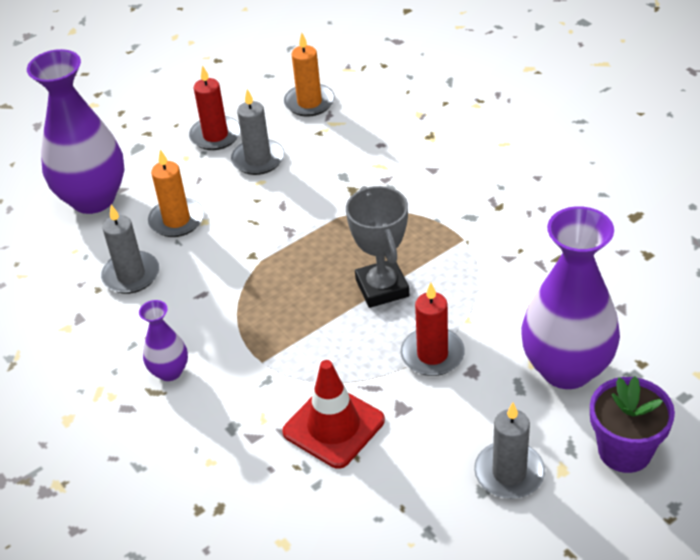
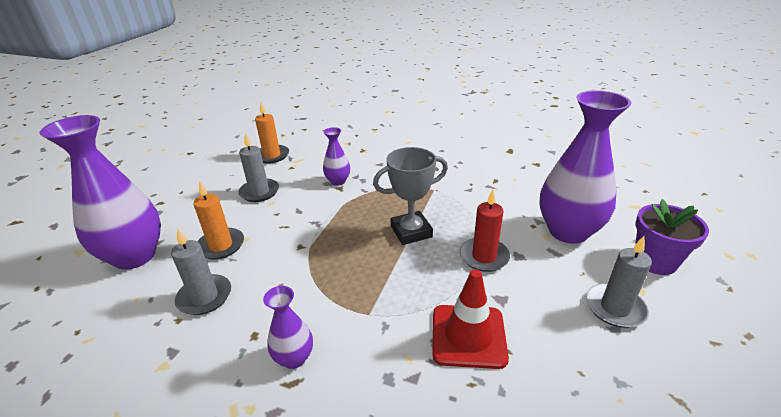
camera: 35 degrees left, 10 degrees down
(215, 136) = (217, 189): red candle -> none
(358, 178) = (338, 181): none -> purple vase
(382, 288) = (411, 231): grey trophy -> grey trophy turned 60 degrees counterclockwise

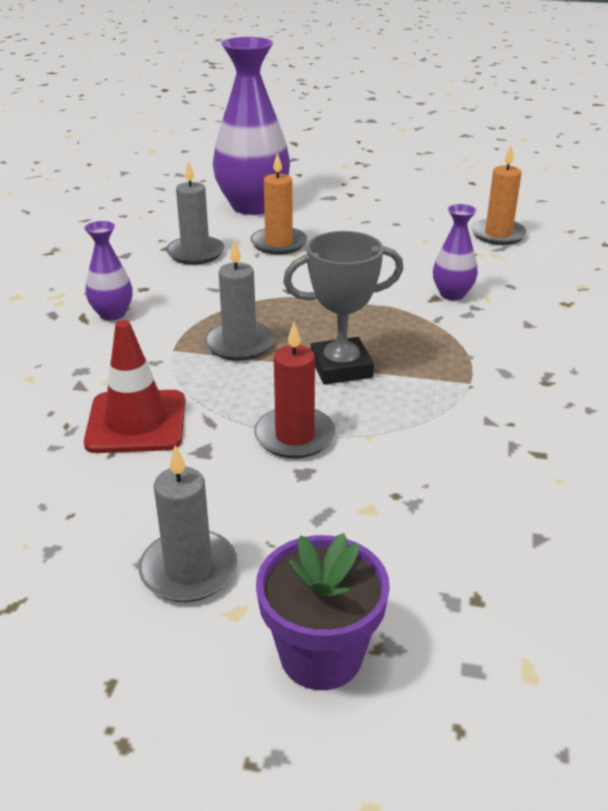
camera: 80 degrees right, 0 degrees up
(259, 192) = (397, 244): grey candle -> grey candle (239, 344)
(411, 231) = (341, 367): grey trophy -> grey trophy turned 75 degrees counterclockwise
(568, 231) = (390, 539): purple vase -> none

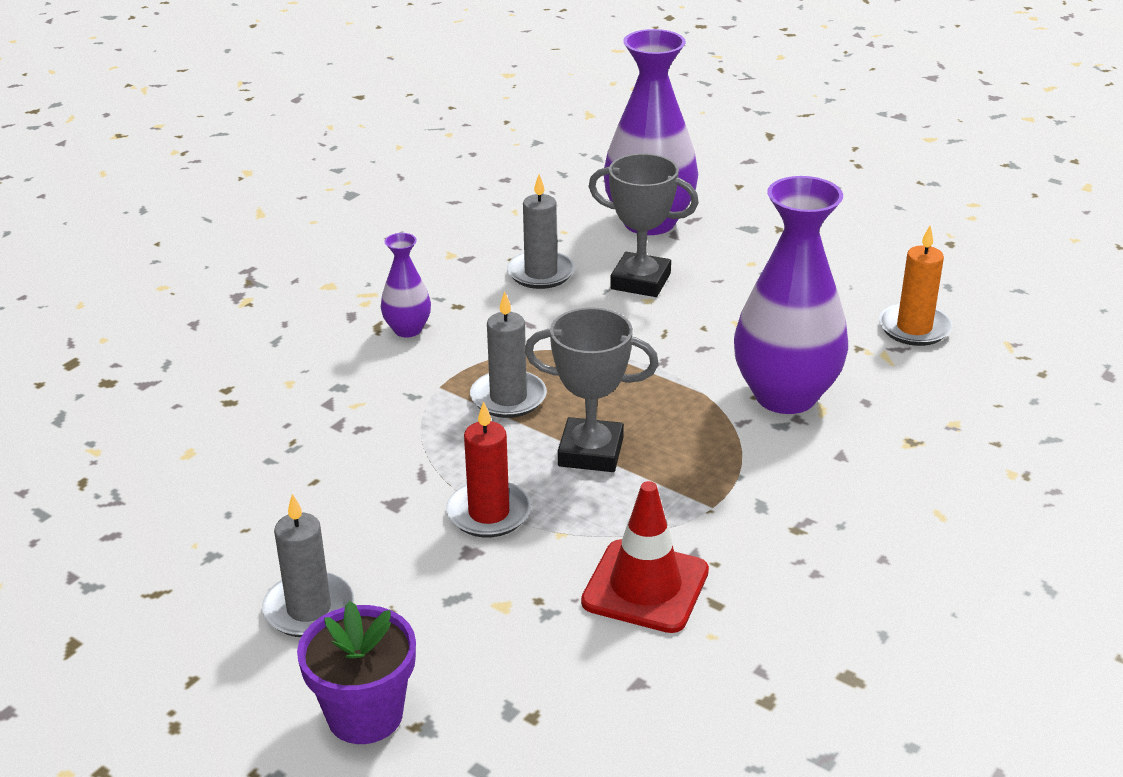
camera: 25 degrees right, 0 degrees up
(136, 422) = (355, 456): red traffic cone -> red traffic cone (645, 586)
(279, 243) = (640, 281): orange candle -> grey trophy
(452, 294) = (785, 395): purple vase -> purple vase, size x2.08

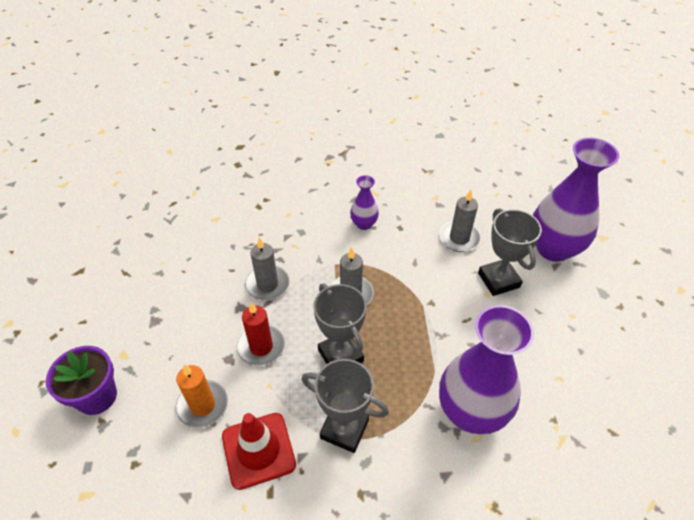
camera: 50 degrees right, 15 degrees up
(309, 609) = (149, 328): grey candle -> grey candle (267, 284)
(698, 500) = (344, 429): none -> grey trophy
(914, 328) = (606, 438): orange candle -> orange candle (203, 405)

